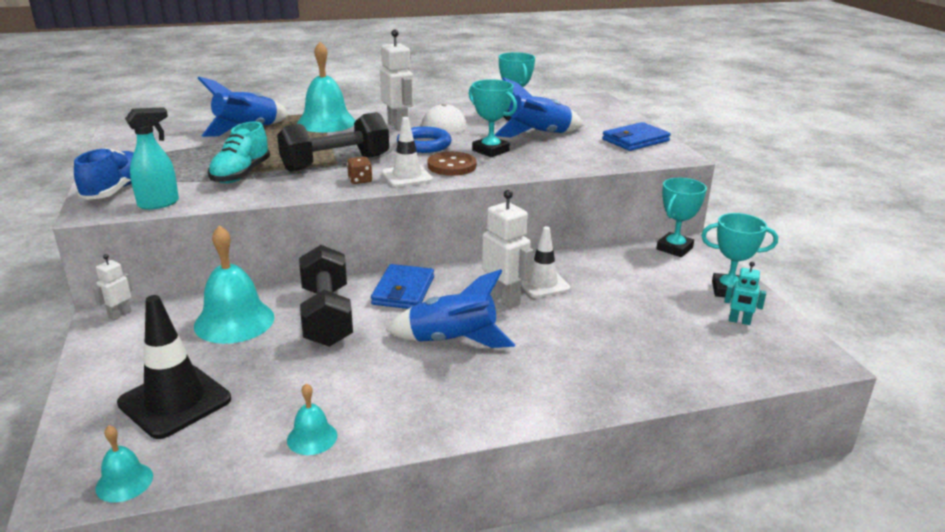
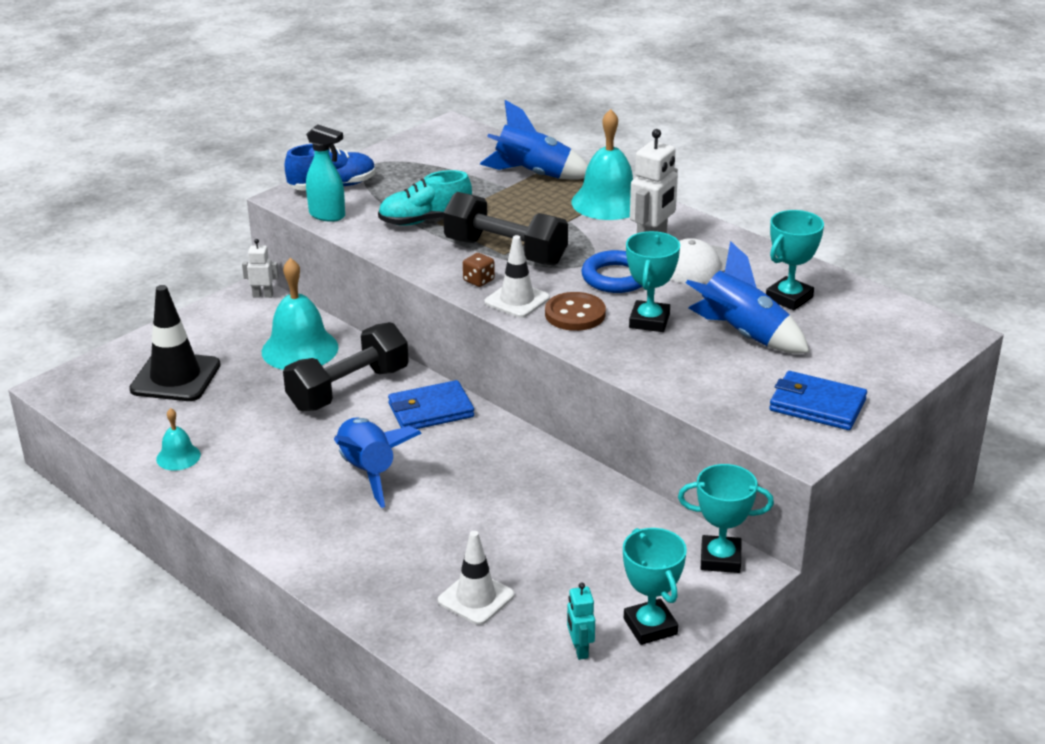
camera: 60 degrees right, 5 degrees up
(124, 482) = (80, 403): turquoise bell -> none
(504, 298) = (473, 474): white robot -> none
(542, 284) = (529, 488): white traffic cone -> white traffic cone (476, 598)

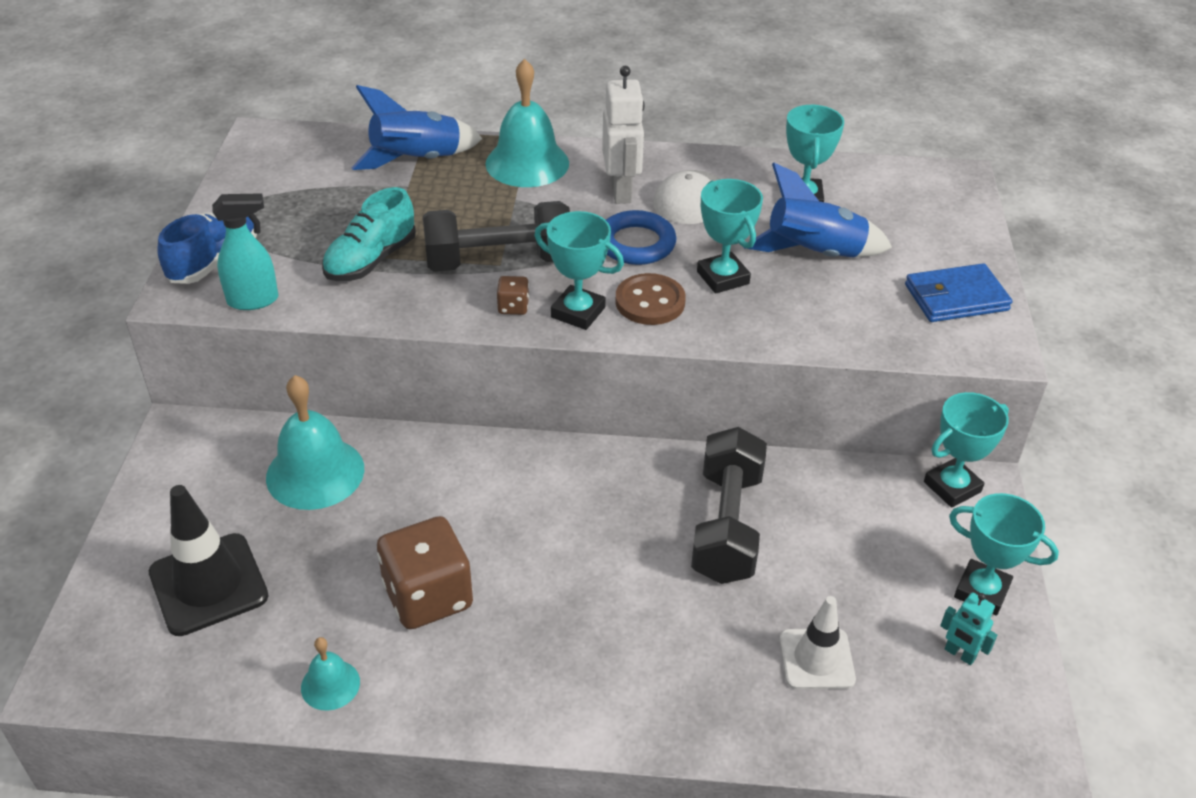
camera: 40 degrees left, 10 degrees up
(263, 295) = (195, 427): white robot -> none
(283, 442) = (428, 596): none -> brown dice
(348, 389) = (424, 493): black dumbbell -> black dumbbell (727, 526)
(368, 471) = (556, 579): blue rocket -> none
(430, 410) = (535, 473): blue wallet -> none
(517, 300) = (578, 312): white traffic cone -> turquoise trophy

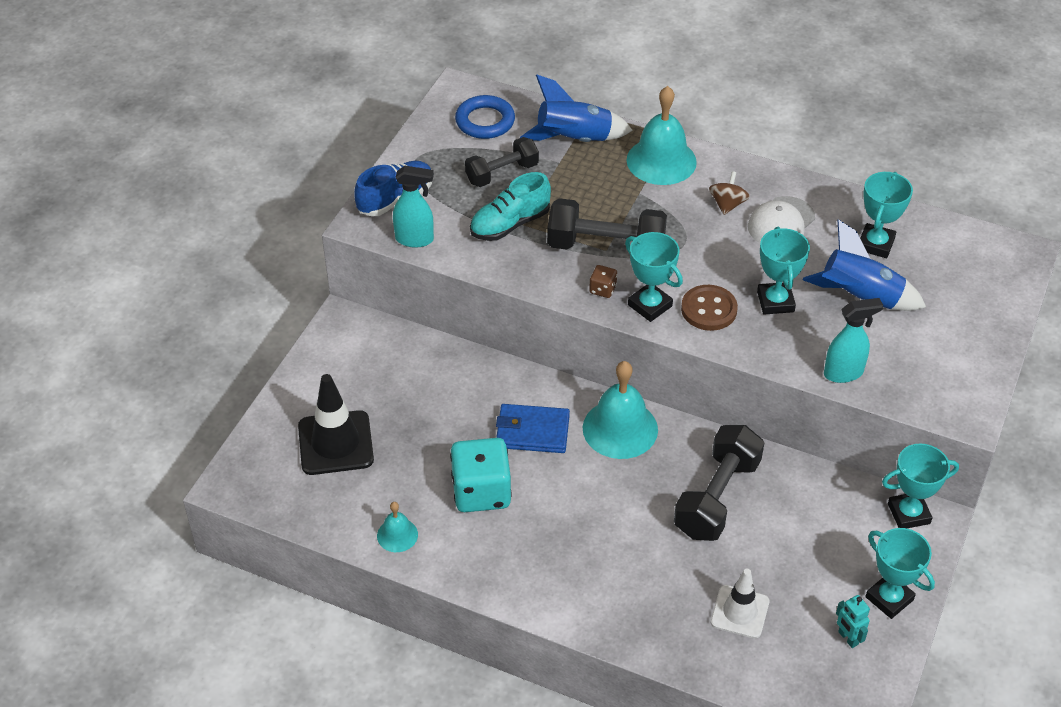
camera: 20 degrees right, 5 degrees up
(315, 473) = (430, 378): turquoise bell -> turquoise bell (620, 428)
(342, 209) = (502, 173): none -> black dumbbell
(428, 596) = (481, 492): brown dice -> turquoise dice
(621, 191) = (727, 204): white robot -> brown spinning top
(636, 243) = (719, 255): blue ring -> blue ring (485, 121)
(838, 335) = (844, 373): none -> turquoise spray bottle
(956, 298) = (957, 364): blue wallet -> blue wallet (532, 431)

